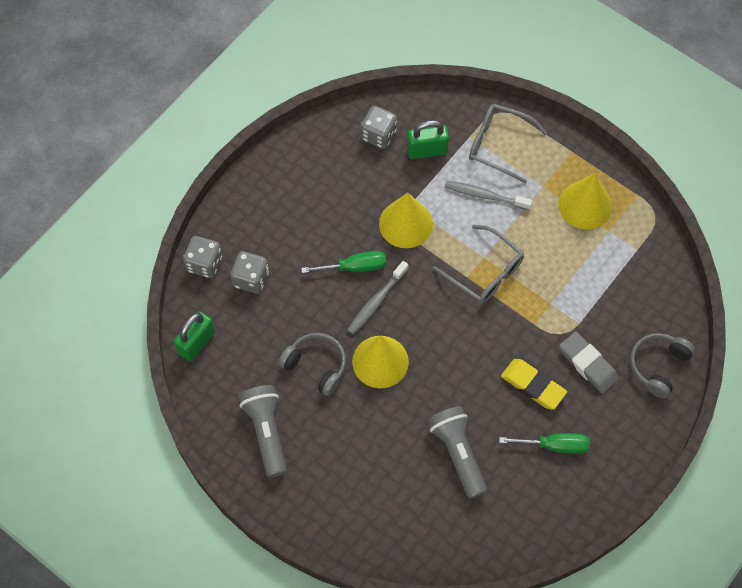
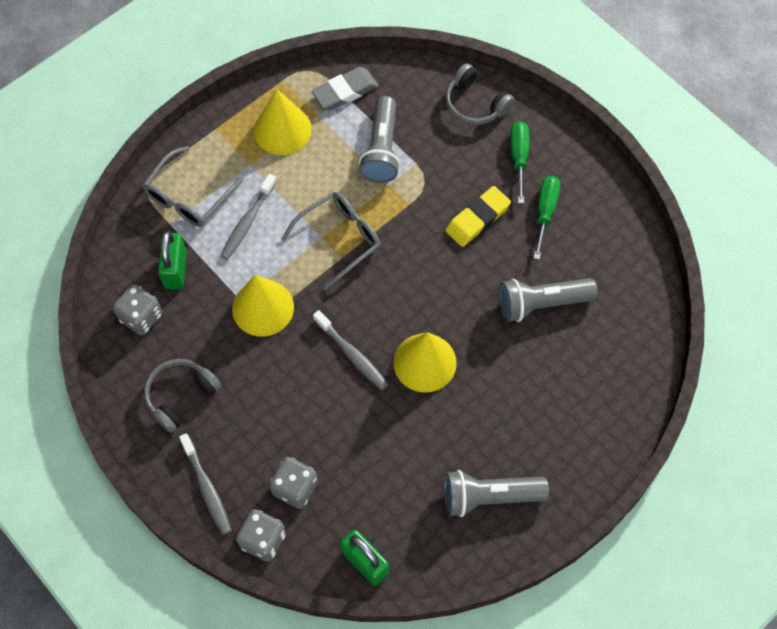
camera: 80 degrees left, 0 degrees up
(240, 214) = (207, 488): none -> grey toothbrush
(316, 366) = (418, 431): grey headphones -> grey headphones (181, 396)
(354, 267) = (304, 370): green screwdriver -> green screwdriver (519, 158)
(586, 291) = (381, 149): none -> grey flashlight
(588, 364) = (462, 164): grey eraser -> grey eraser (345, 91)

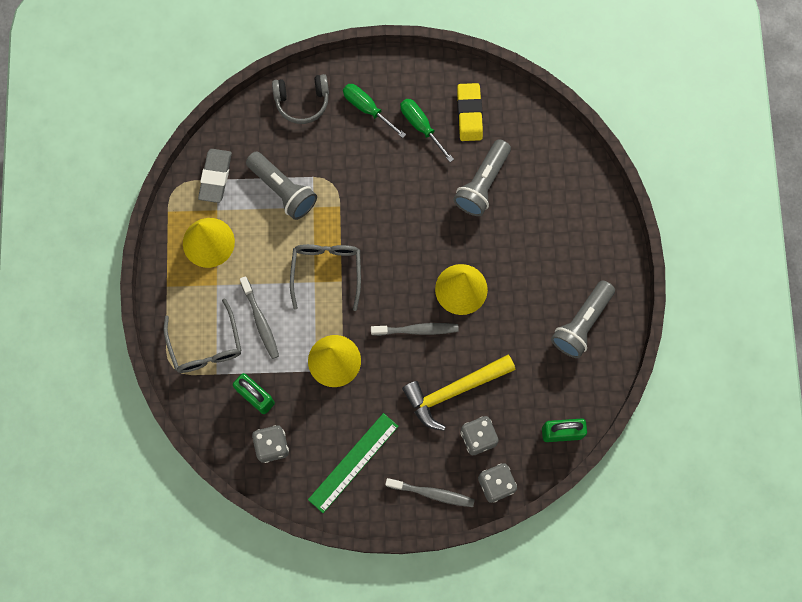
camera: 50 degrees left, 10 degrees up
(181, 396) = (353, 462): grey headphones -> green ruler
(322, 431) = (454, 391): none -> yellow hammer
(477, 219) = (389, 172): yellow eraser -> yellow eraser (469, 114)

